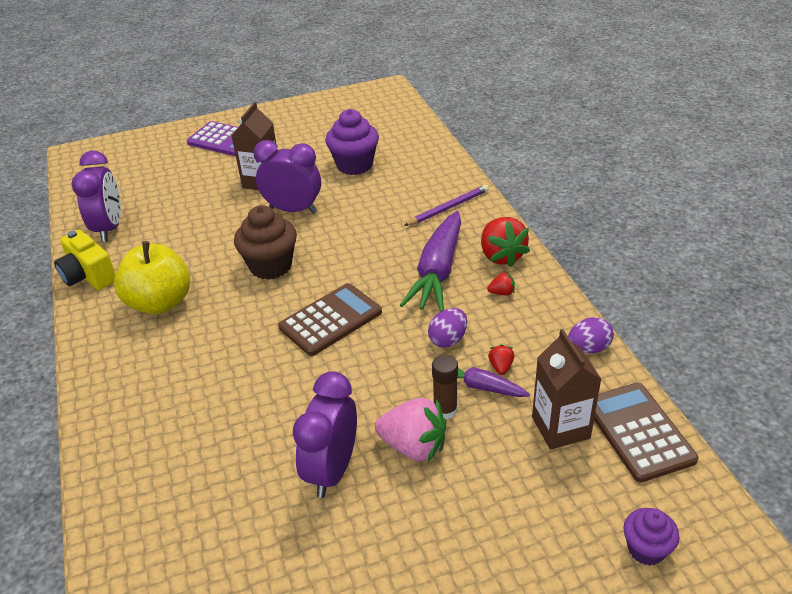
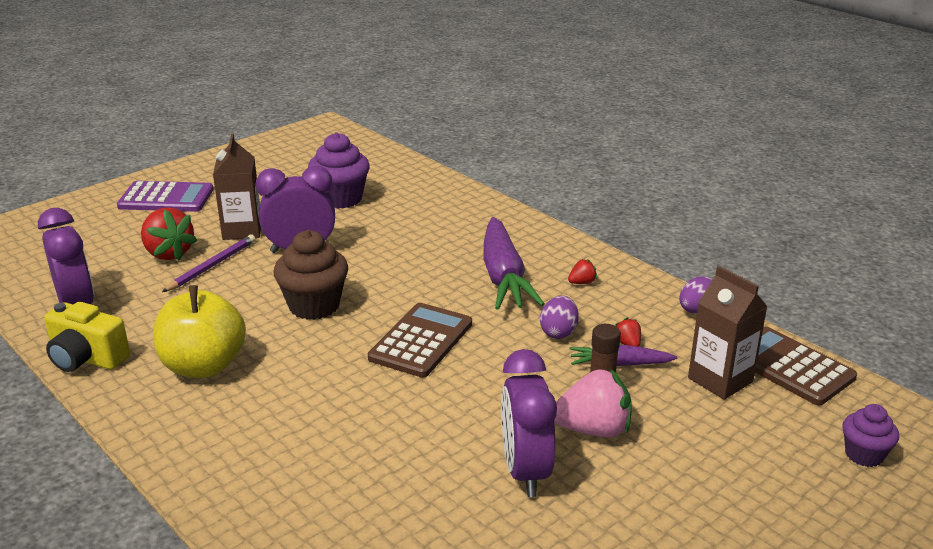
camera: 25 degrees left, 10 degrees down
(448, 208) = (472, 221): purple pencil -> purple pencil (212, 266)
(501, 256) = (558, 252): red strawberry -> red strawberry (168, 253)

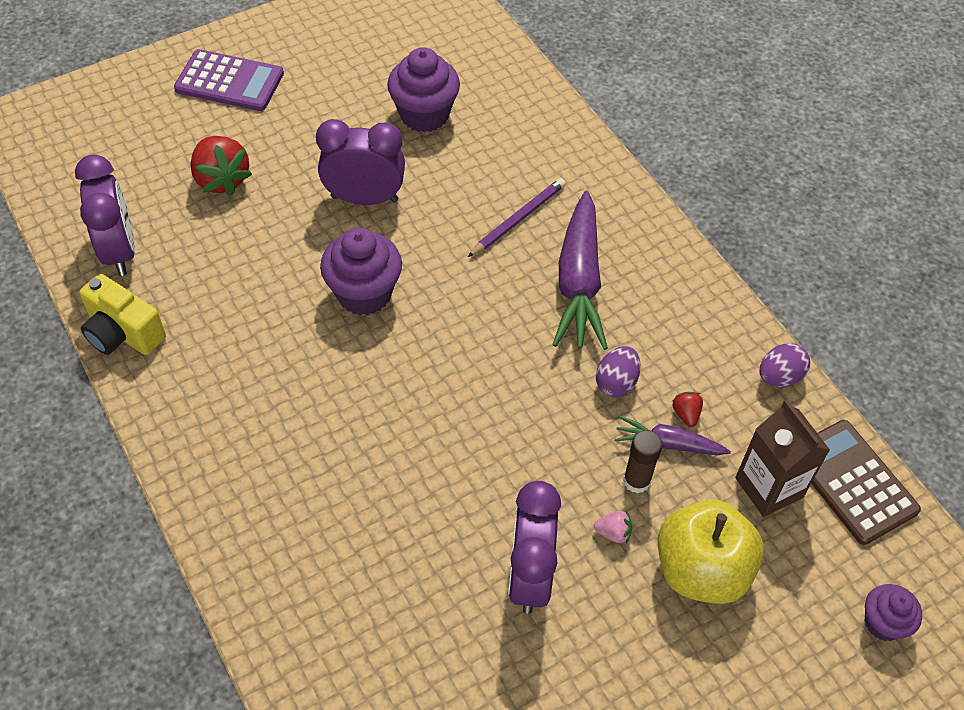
camera: 10 degrees right, 25 degrees up
(204, 366) = (238, 366): yellow apple -> yellow apple (701, 570)
(212, 266) = (265, 208): purple pencil -> purple pencil (518, 219)
(242, 230) = (306, 153): brown carton -> none
(314, 306) = (364, 293): brown cupcake -> purple cupcake
(421, 341) = (466, 369): brown calculator -> none
(582, 282) = (663, 307): red strawberry -> none
(593, 429) = (613, 533): pink strawberry -> pink strawberry, size x0.46

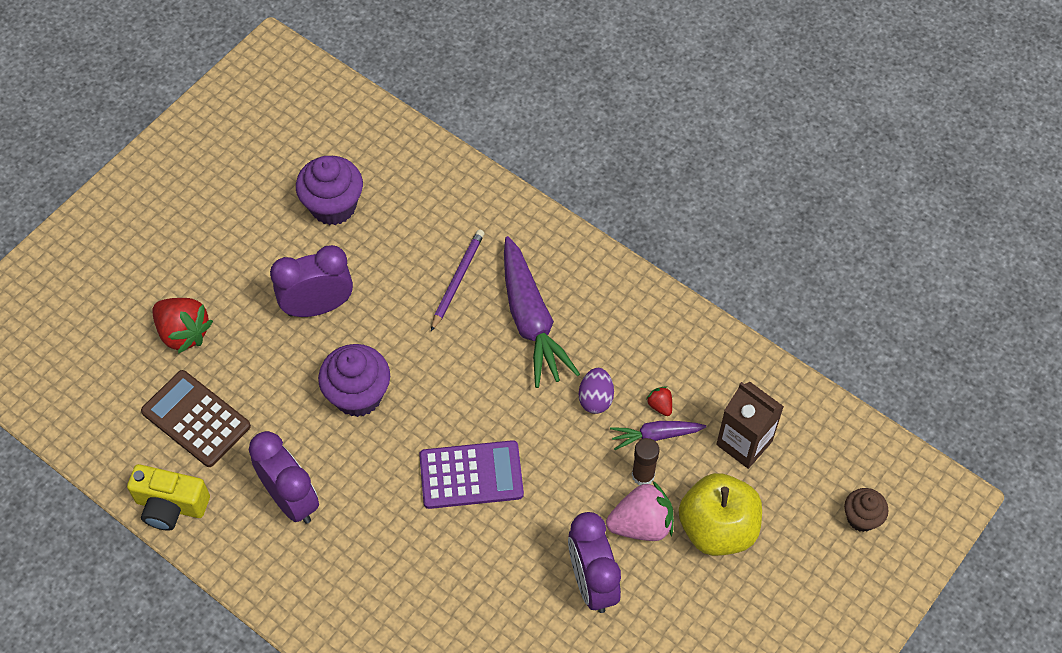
camera: 20 degrees left, 5 degrees up
(119, 251) = (127, 432): purple clock -> purple clock (291, 499)
(229, 81) = (141, 233): purple calculator -> purple calculator (471, 475)
(613, 533) = (641, 524): pink strawberry -> pink strawberry, size x2.17
(779, 377) = (720, 346): purple egg -> none
(852, 482) = (804, 415): brown calculator -> brown calculator (196, 419)
(883, 623) = (861, 518): purple cupcake -> brown cupcake

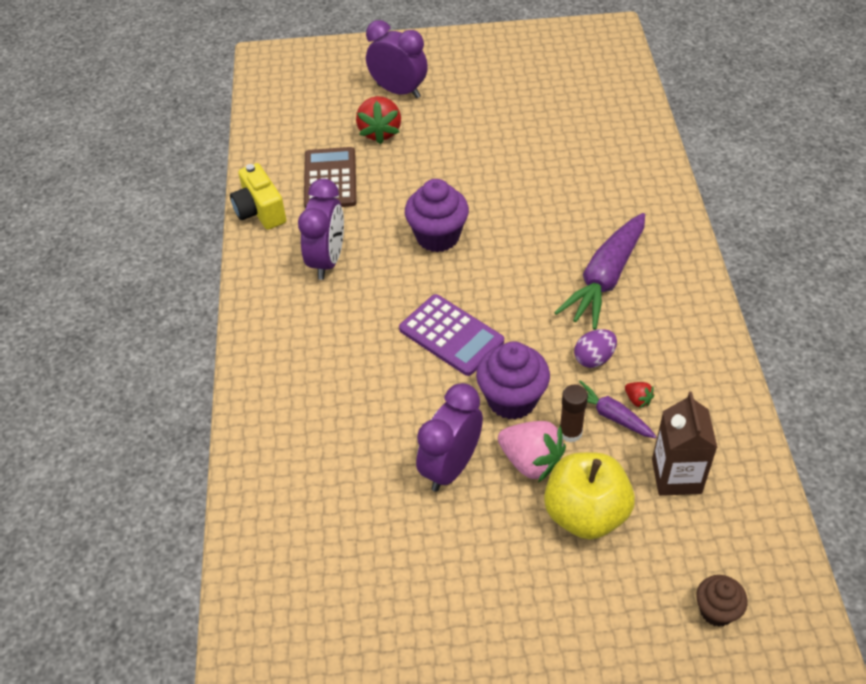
camera: 50 degrees right, 10 degrees down
(318, 307) = (474, 173): purple clock -> purple clock (398, 91)
(333, 206) = (551, 128): purple cupcake -> purple cupcake (512, 399)
(457, 280) = (582, 220): purple pencil -> none
(660, 405) = (638, 400): red strawberry -> red strawberry turned 120 degrees clockwise

